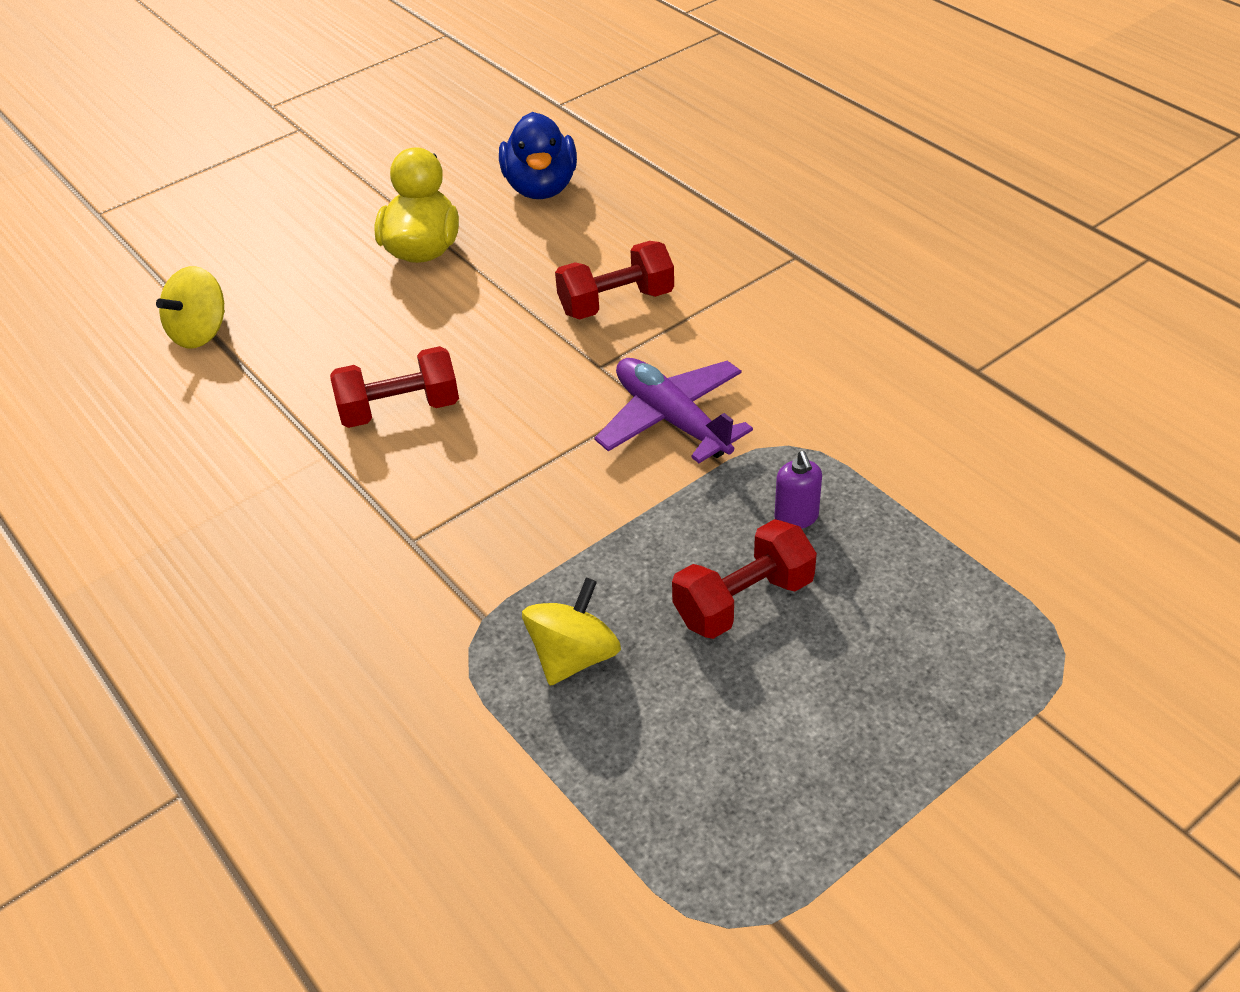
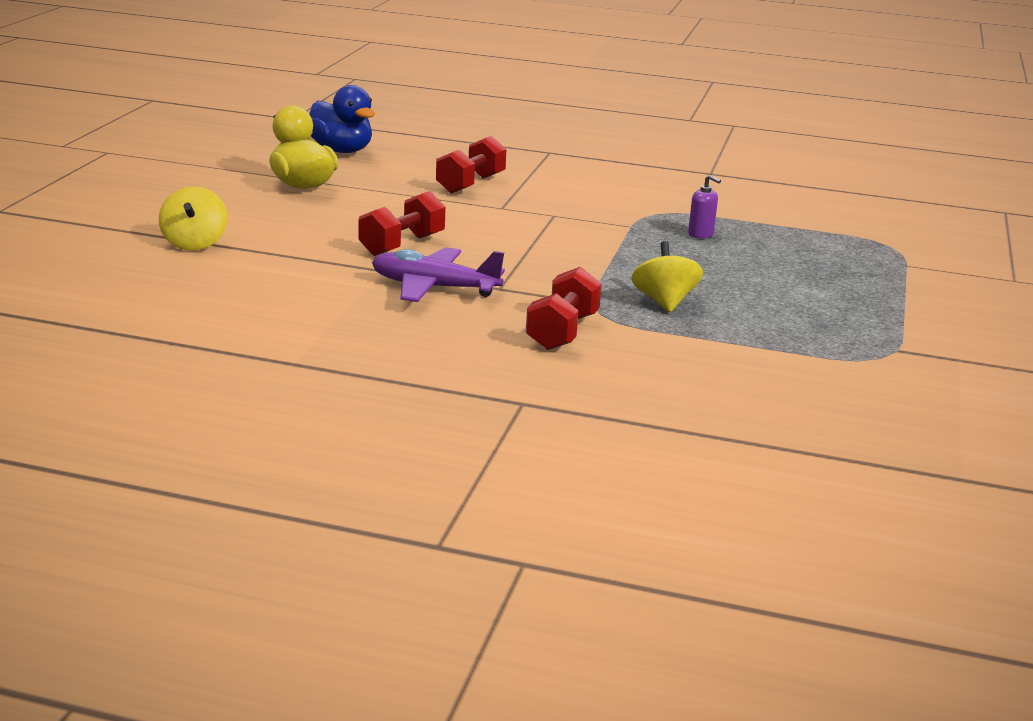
camera: 40 degrees left, 20 degrees down
(672, 420) = (578, 217): purple plane -> purple plane (434, 287)
(743, 601) = (720, 265): red dumbbell -> red dumbbell (562, 332)

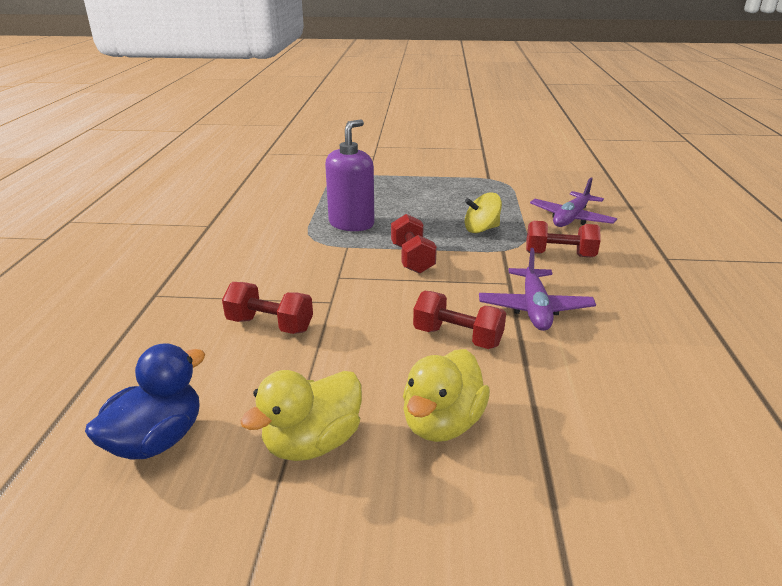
camera: 100 degrees left, 5 degrees up
(194, 243) = (557, 481): yellow spinning top -> none
(287, 221) = (442, 423): none -> yellow duck
(584, 251) = (412, 259): none -> red dumbbell
(693, 372) = (571, 218): none -> purple plane
(701, 234) = (351, 224): purple soap dispenser -> purple soap dispenser, size x2.27

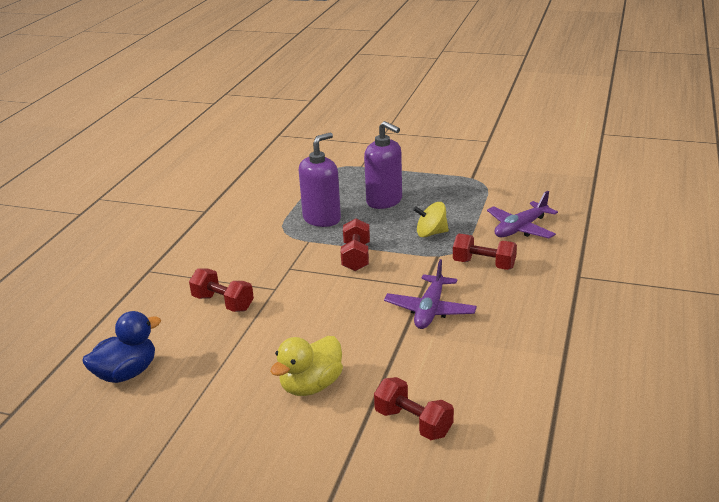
camera: 15 degrees right, 0 degrees up
(312, 443) = (221, 387): yellow duck -> none
(411, 203) = (384, 201): none -> purple soap dispenser
(457, 337) = (355, 327): red dumbbell -> red dumbbell (413, 423)

